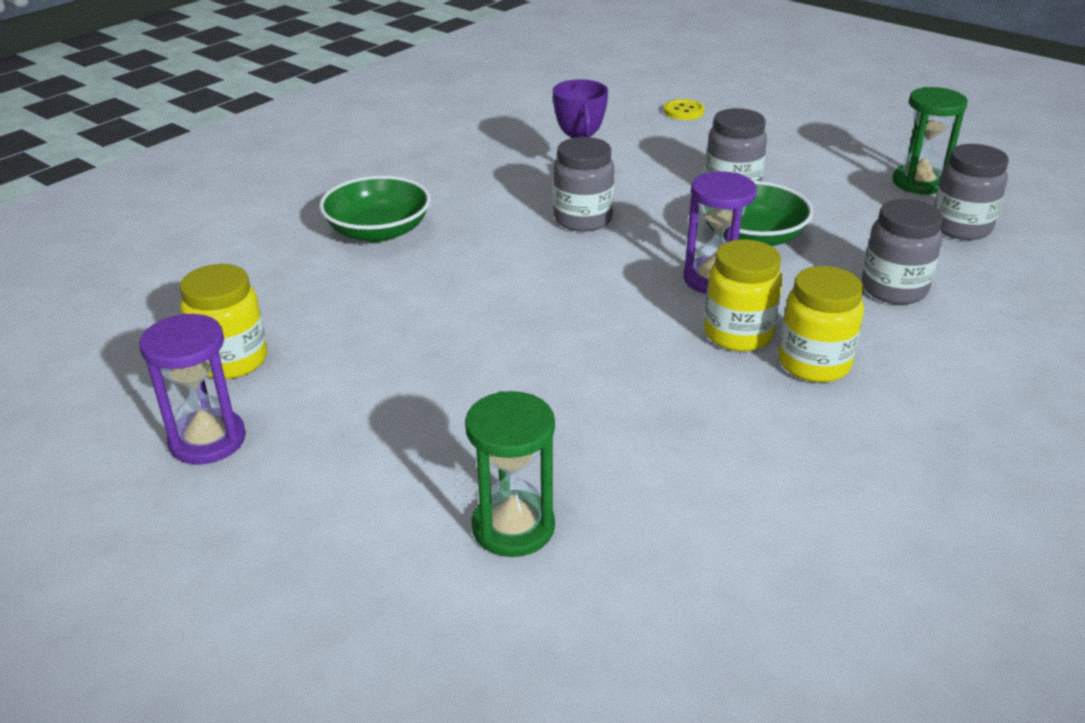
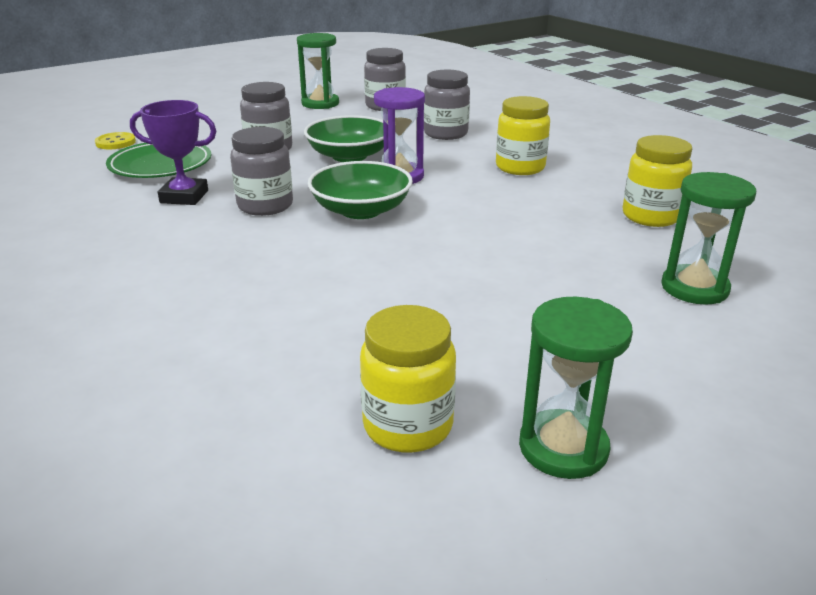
camera: 75 degrees left, 5 degrees down
(207, 440) = (563, 448): purple hourglass -> green hourglass
(378, 231) = (185, 307): green bowl -> green bowl (361, 210)
(644, 147) = (160, 165): none -> green plate
(738, 334) = (476, 181): yellow jar -> yellow jar (650, 216)

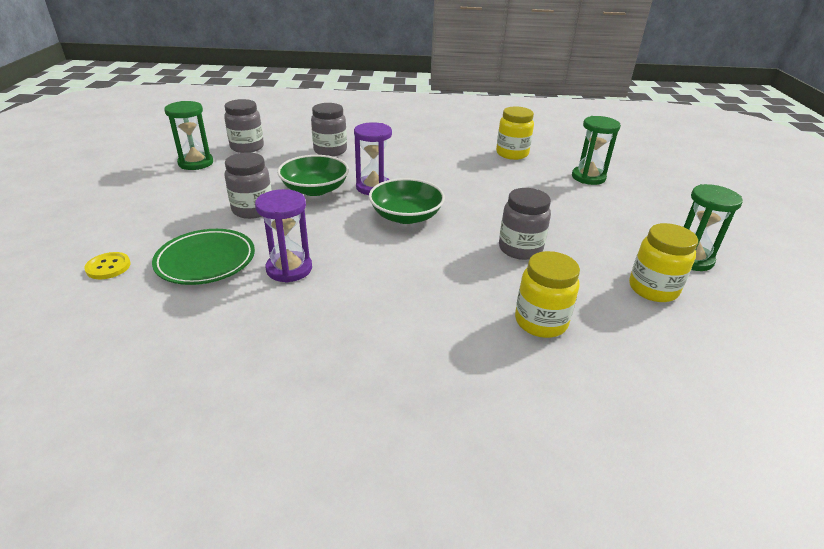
camera: 55 degrees left, 5 degrees up
(184, 197) = (289, 269): purple trophy -> purple hourglass
(265, 206) = (353, 243): grey jar -> grey jar (520, 249)
(520, 167) = (413, 154): yellow jar -> yellow jar (541, 322)

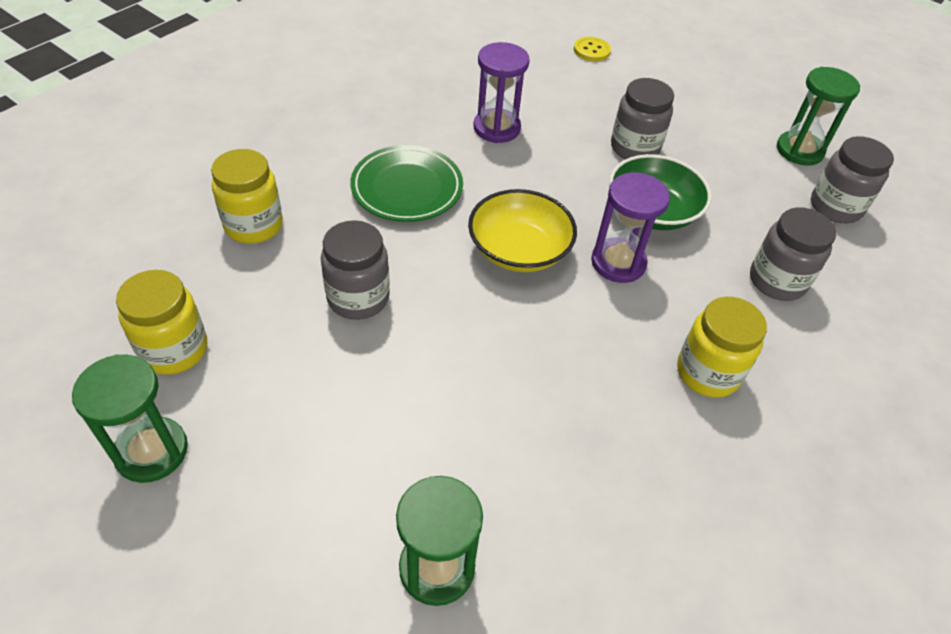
camera: 125 degrees right, 15 degrees up
(206, 261) = (556, 93): green plate -> green plate (407, 188)
(406, 216) = (519, 250): green bowl -> yellow bowl
(512, 154) = (618, 525): yellow jar -> yellow jar (707, 373)

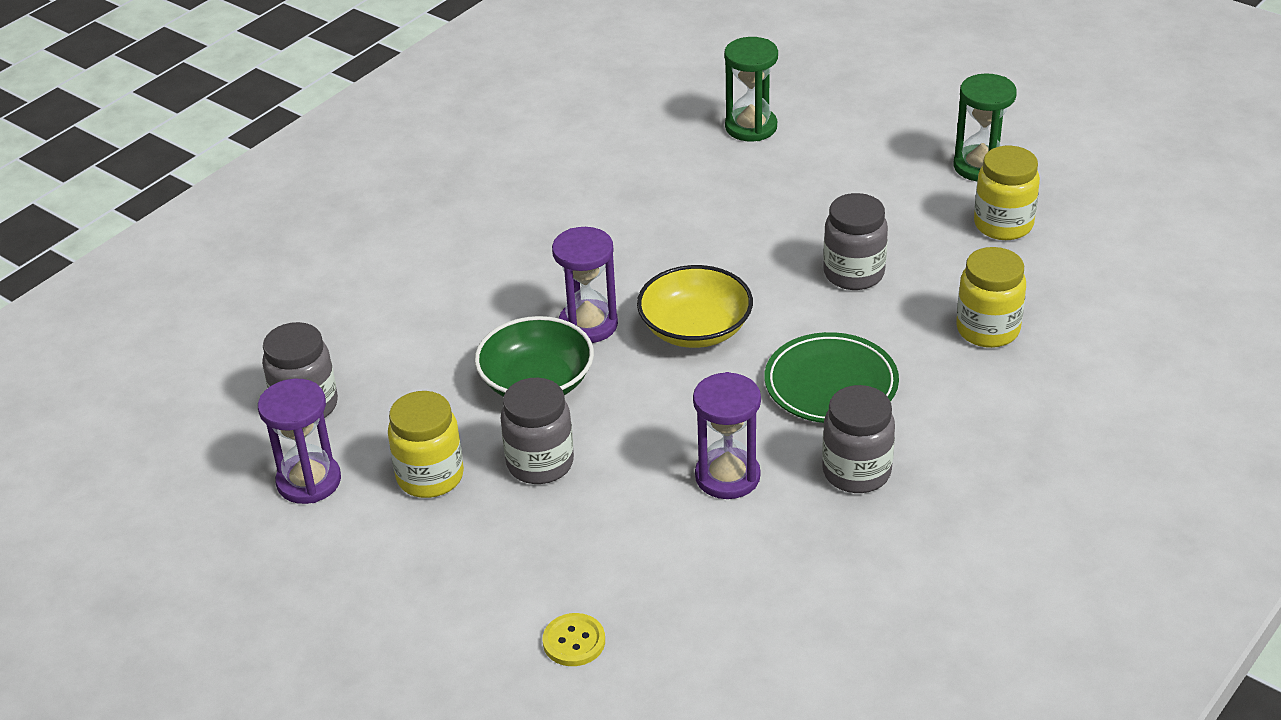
camera: 175 degrees left, 10 degrees down
(707, 373) = (522, 242): yellow jar -> yellow jar (430, 477)
(777, 281) = (420, 320): grey jar -> grey jar (856, 472)
(799, 150) = (309, 481): green hourglass -> purple hourglass

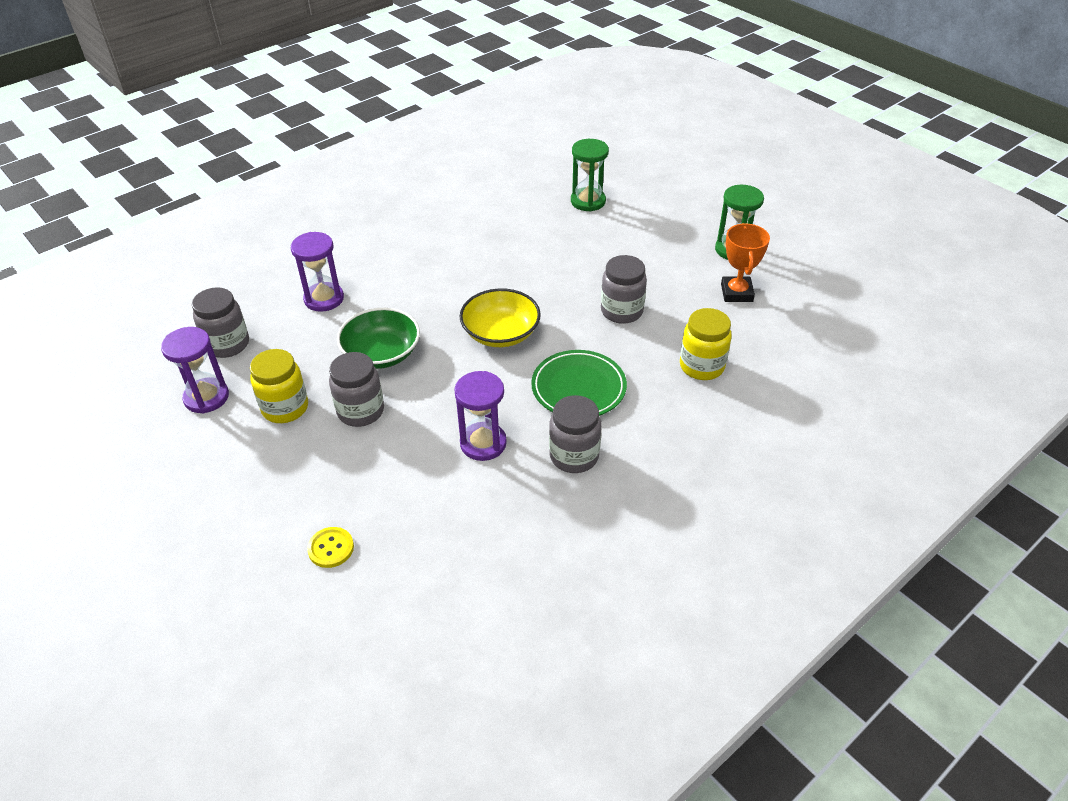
camera: 10 degrees right, 5 degrees up
(588, 325) = (431, 319): purple hourglass -> purple hourglass (324, 299)
(1003, 225) = (736, 293): yellow jar -> orange trophy

